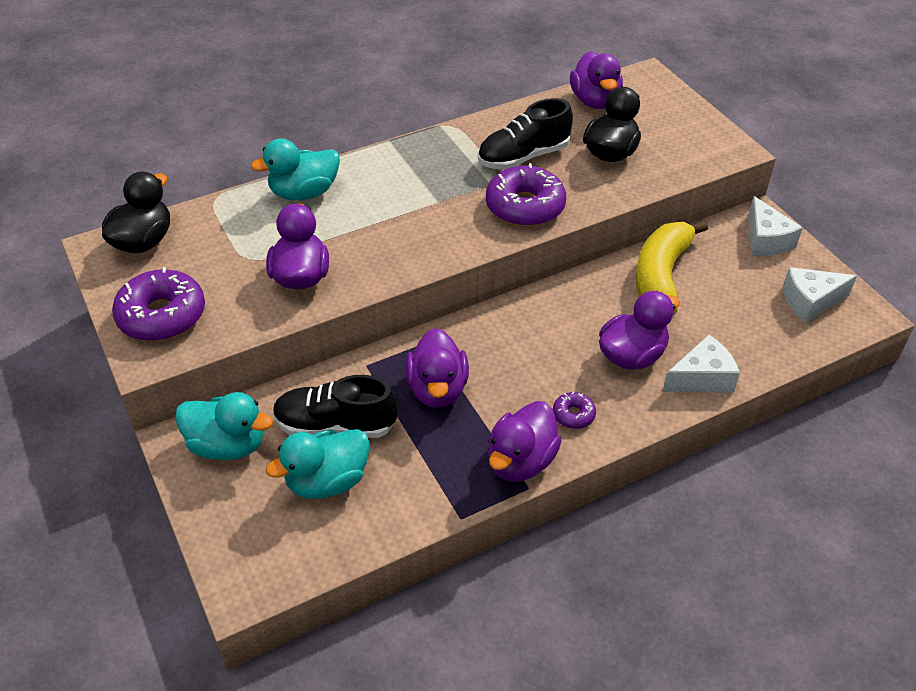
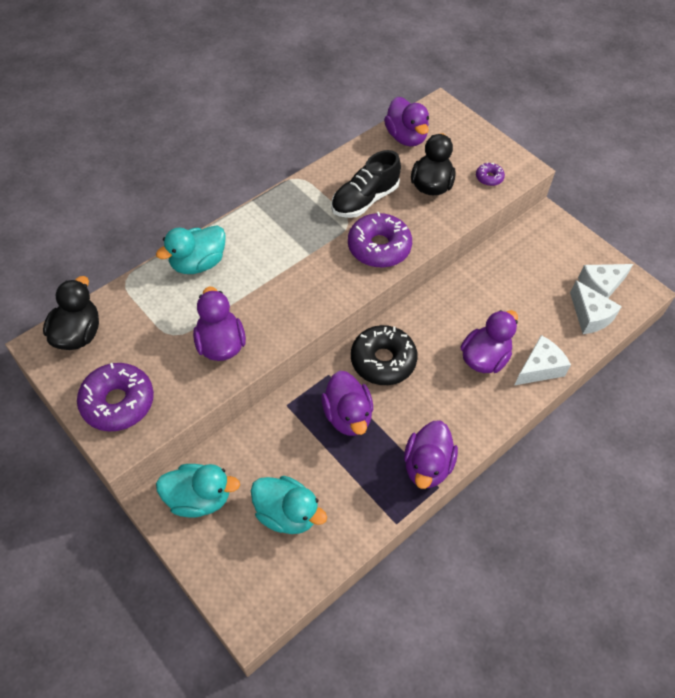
camera: 15 degrees left, 10 degrees up
(327, 481) = (287, 514): turquoise duck -> turquoise duck turned 105 degrees counterclockwise
(336, 425) = (278, 463): black shoe -> none
(501, 338) = (383, 361): none -> black donut
(573, 415) = (455, 418): purple donut -> purple donut (489, 178)
(661, 277) = (488, 284): yellow banana -> none
(766, 240) = (556, 238): white cheese -> white cheese (590, 316)

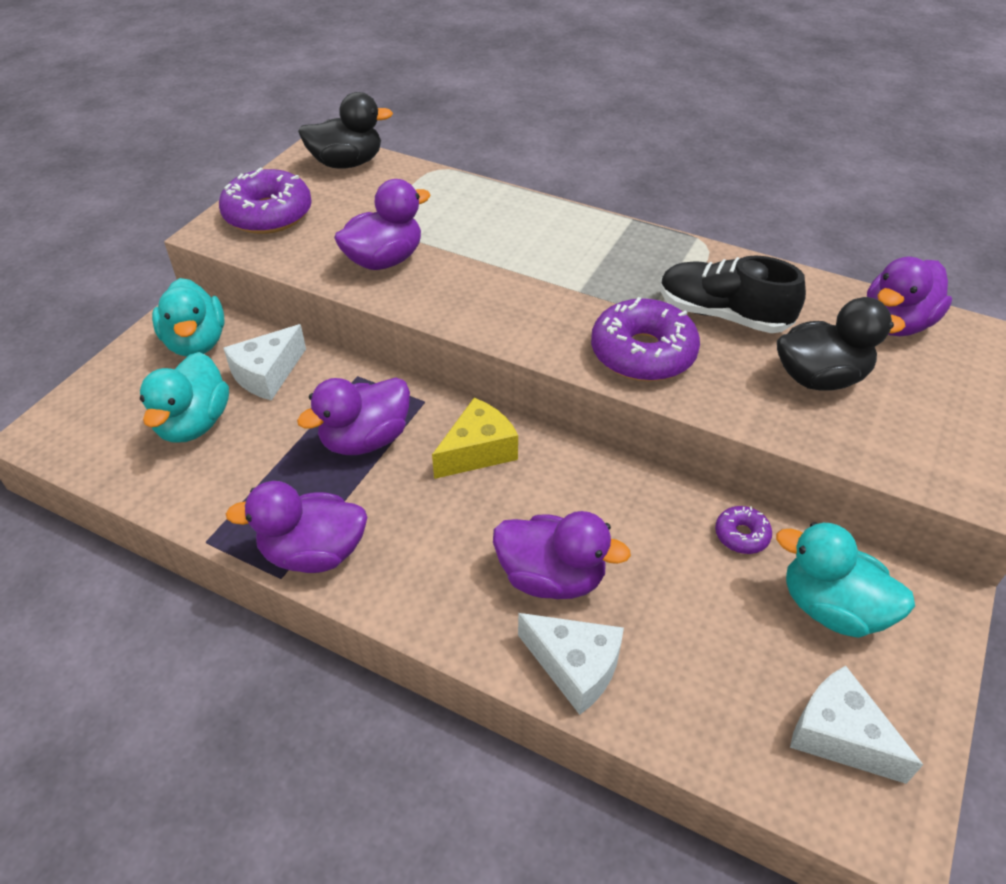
camera: 70 degrees right, 10 degrees down
(198, 263) = (497, 208): turquoise duck -> turquoise duck (831, 608)
(383, 361) = (477, 451): black donut -> yellow cheese
(489, 178) = (909, 446): purple donut -> purple donut (741, 535)
(590, 316) = (751, 730): white cheese -> white cheese (268, 374)

